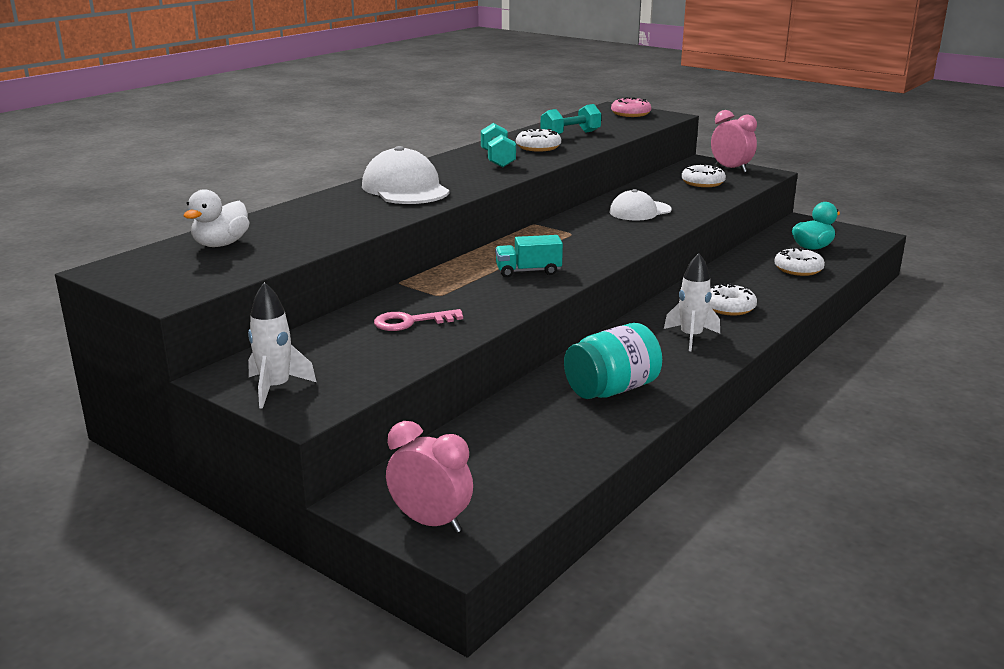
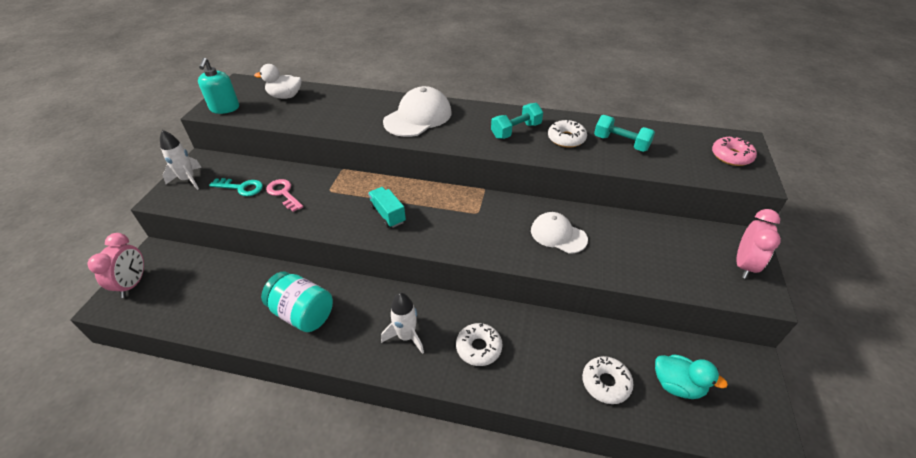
camera: 65 degrees right, 20 degrees up
(186, 284) = (224, 108): none -> turquoise soap dispenser
(357, 349) = (241, 188): none -> turquoise key
(702, 183) = (676, 255): white donut -> none

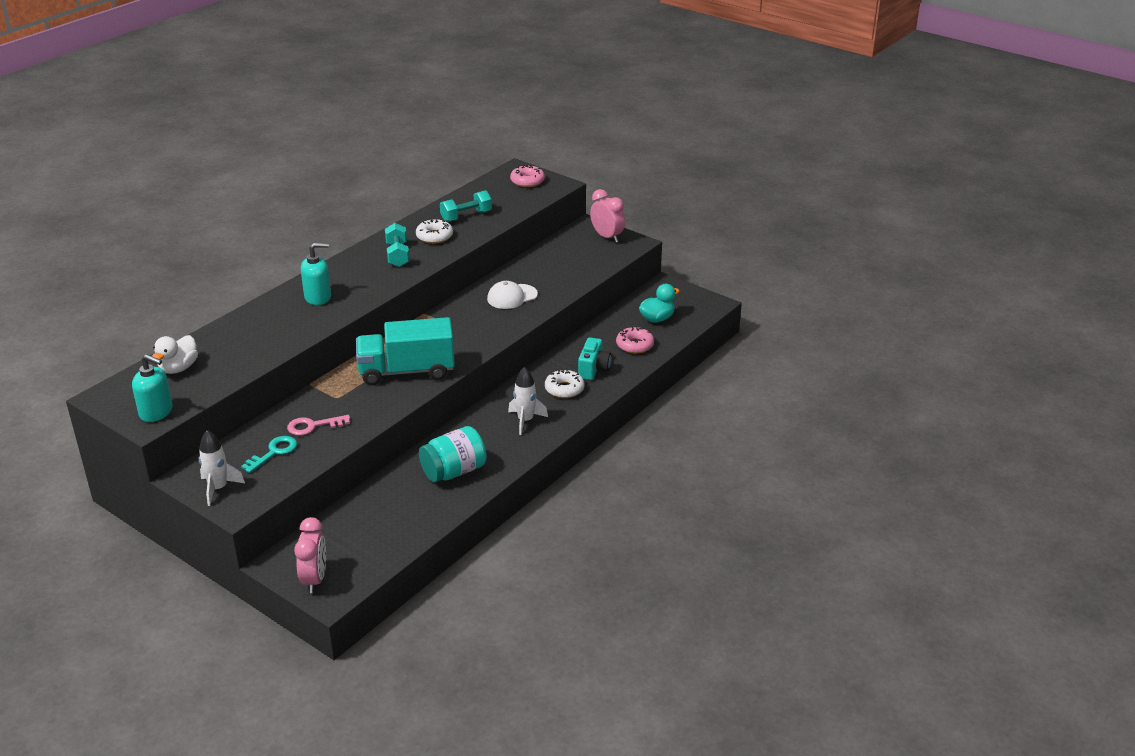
camera: 65 degrees left, 10 degrees down
(133, 284) = (314, 579): pink clock -> pink clock turned 60 degrees clockwise
(387, 214) = (407, 371): turquoise truck -> turquoise truck, size x2.01
(418, 117) = (318, 297): white cap -> turquoise soap dispenser
(531, 360) = (593, 369): none -> turquoise camera
(606, 383) = (634, 345): white donut -> pink donut

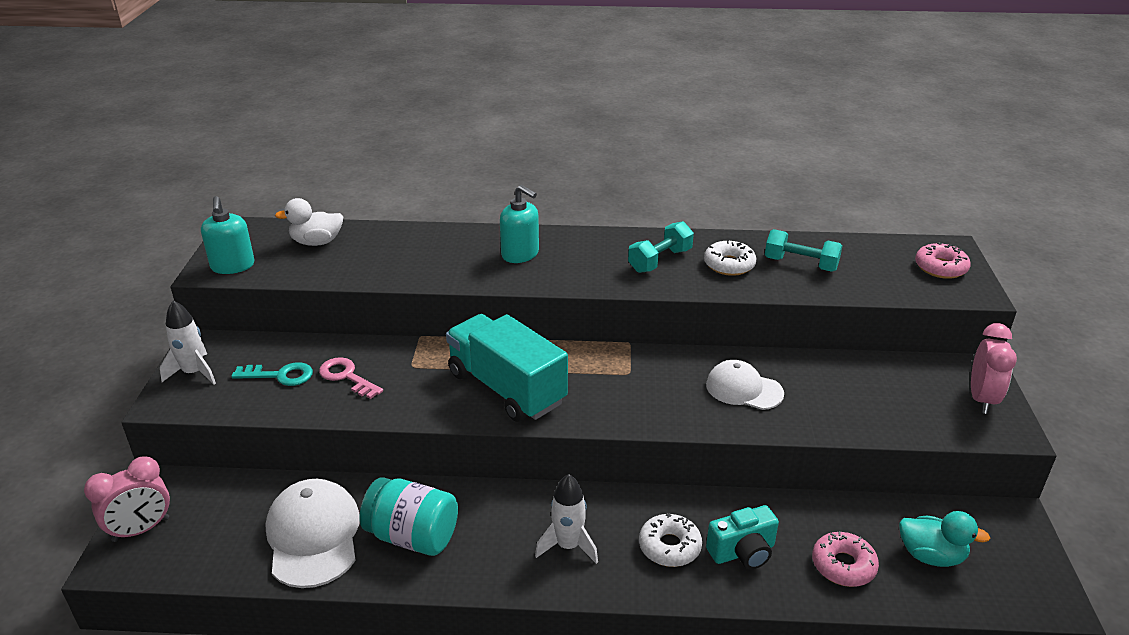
camera: 55 degrees right, 0 degrees up
(408, 509) = (313, 536): none -> white cap

